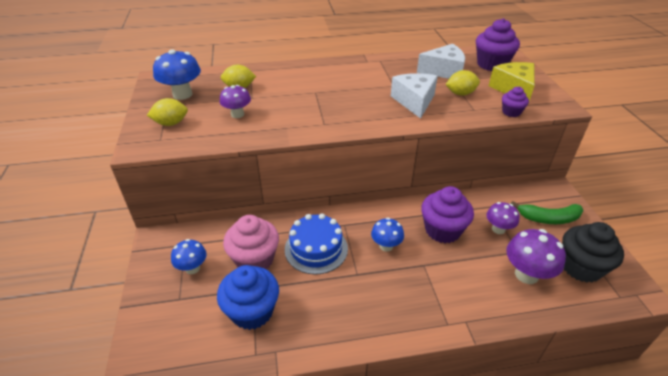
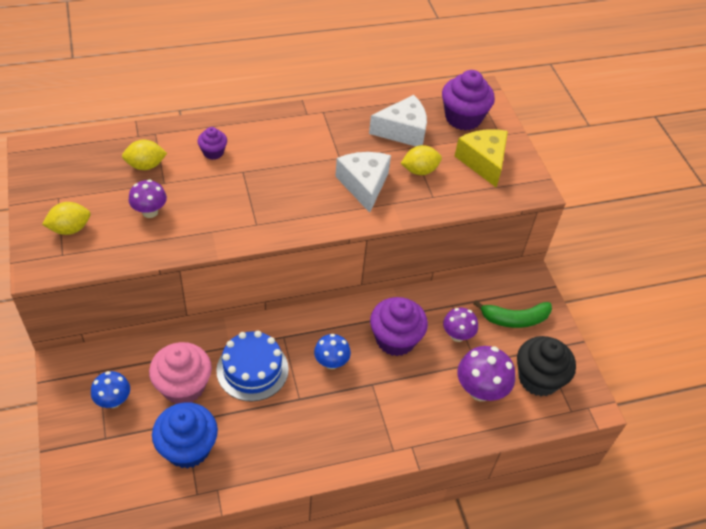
camera: 10 degrees left, 10 degrees up
(182, 94) = (74, 179): blue mushroom -> none
(511, 112) = (475, 200): purple cupcake -> purple cupcake (213, 152)

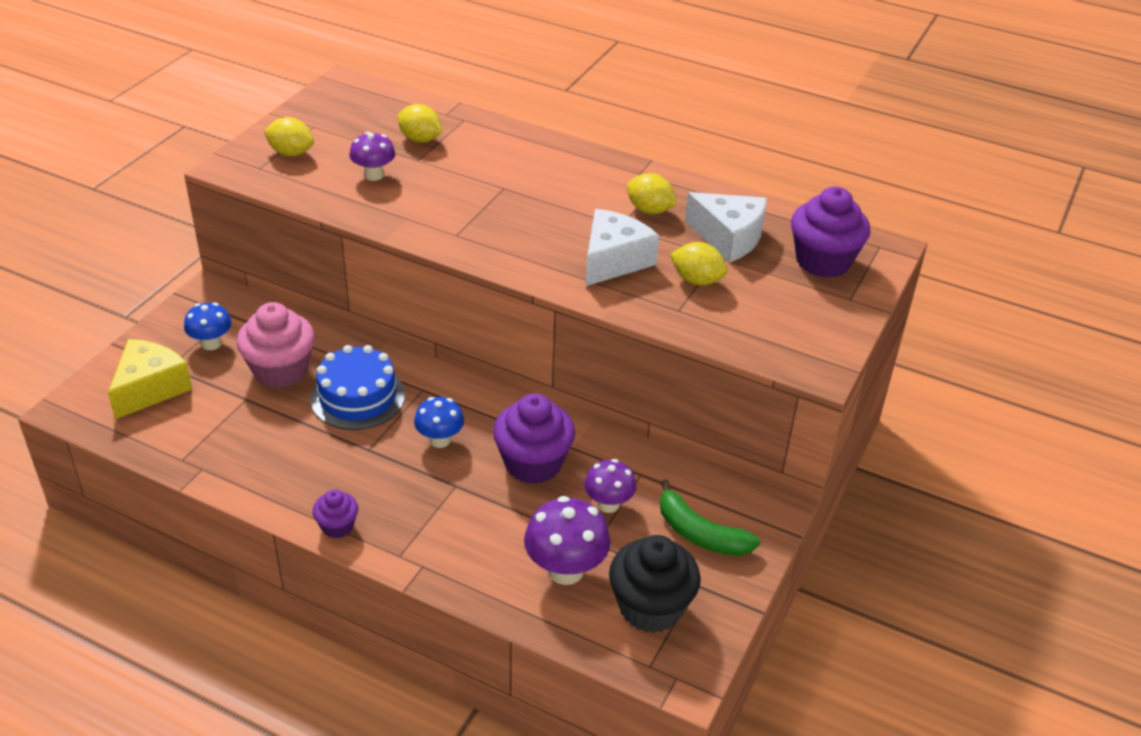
camera: 45 degrees right, 10 degrees down
(188, 448) = (221, 420): blue cupcake -> none
(213, 152) = (497, 159): purple cupcake -> purple cupcake (337, 526)
(342, 137) = (649, 210): none -> yellow lemon
(483, 162) = (788, 312): yellow cheese -> yellow cheese (150, 388)

